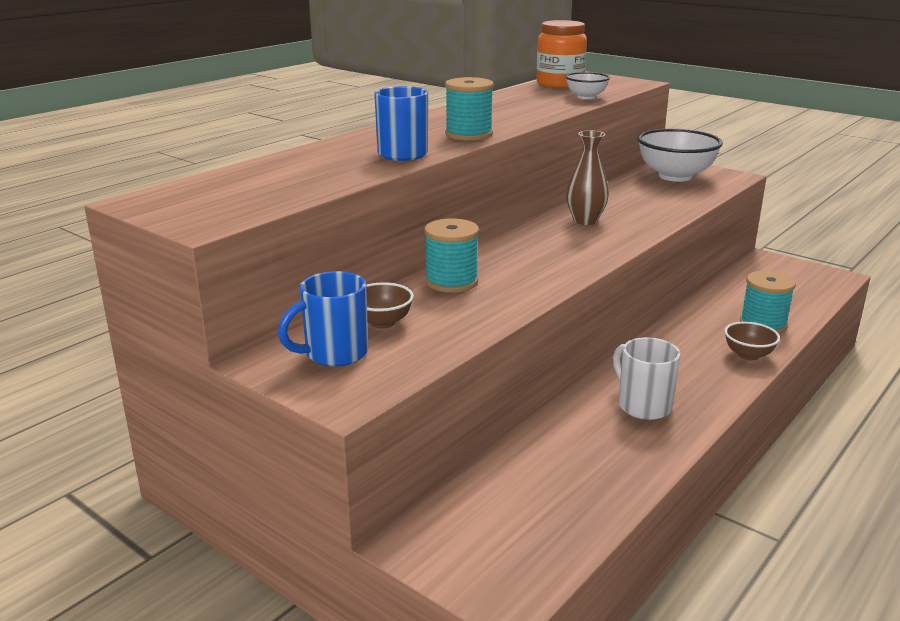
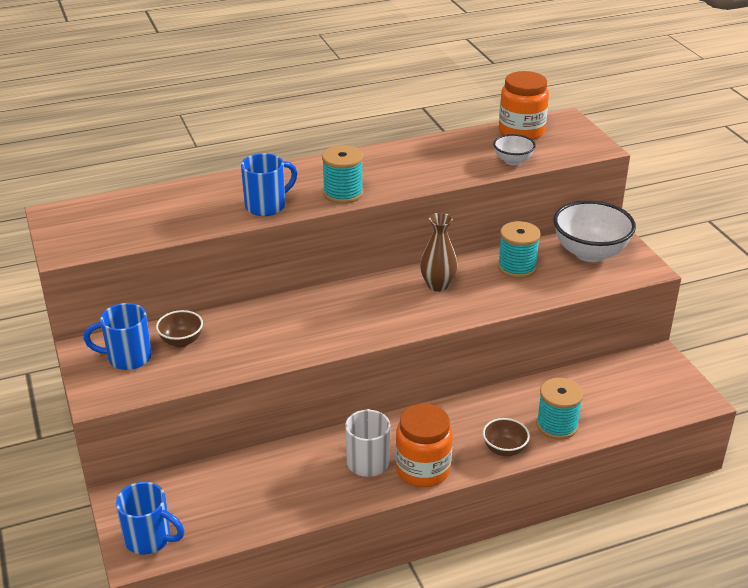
camera: 30 degrees right, 10 degrees up
(451, 282) = (264, 319): turquoise spool -> turquoise spool (517, 267)
(502, 572) = (149, 539): none -> blue mug
(702, 394) = (423, 469): none -> orange jar

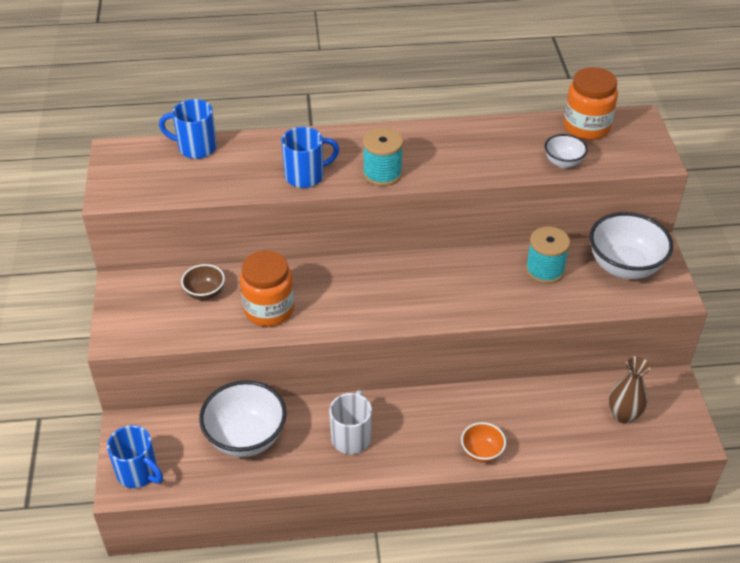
camera: 15 degrees right, 10 degrees up
(127, 358) = (153, 301): blue mug -> blue mug (195, 148)
(256, 483) = (246, 438): none -> white bowl
(423, 469) = (398, 457): orange jar -> orange jar (269, 309)
(437, 285) = (460, 276): brown vase -> brown vase (623, 415)
(504, 449) = (482, 452): brown bowl -> orange bowl
(557, 425) = (541, 437): turquoise spool -> none

